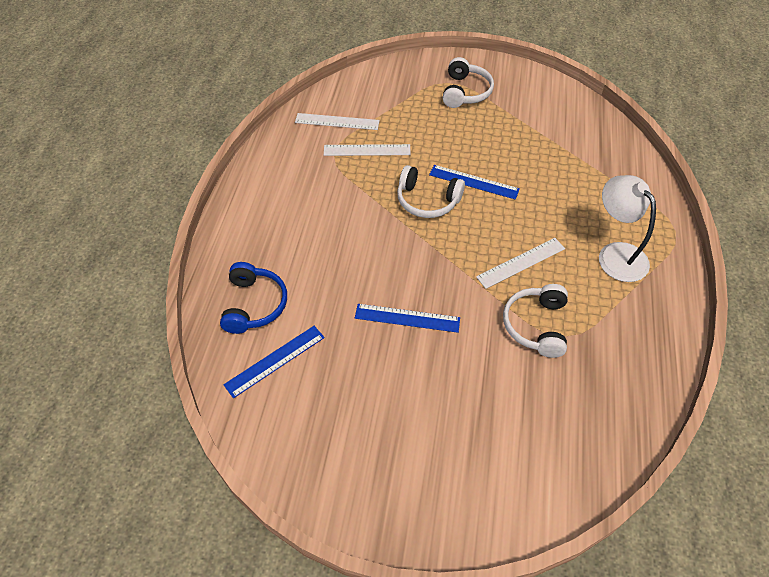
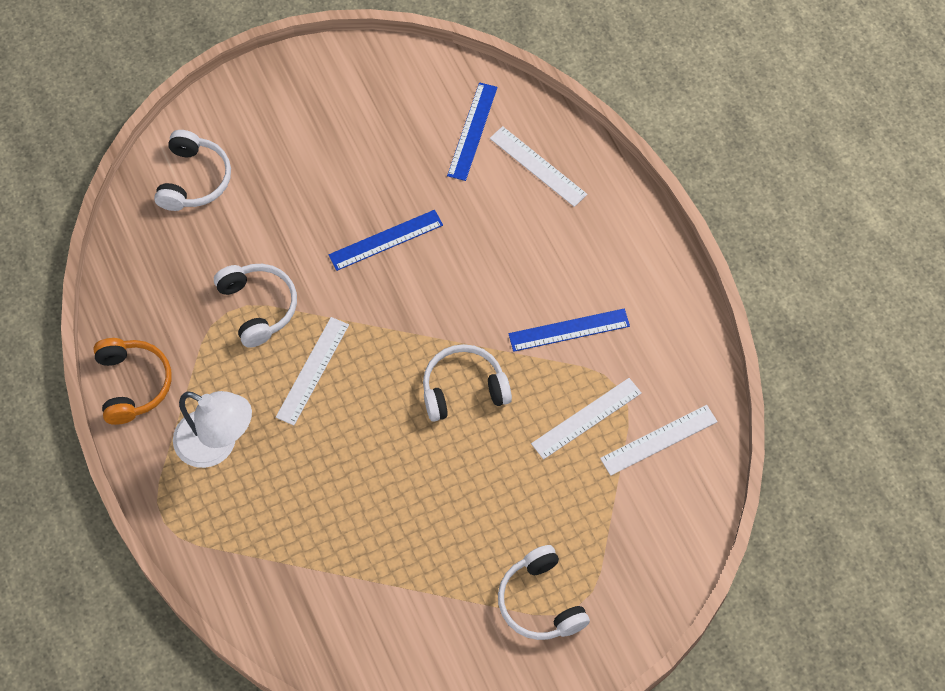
camera: 145 degrees right, 10 degrees up
(254, 305) = (538, 166): blue headphones -> white ruler
(474, 182) = (429, 449): blue ruler -> blue ruler (569, 330)
(533, 464) = (194, 179): none -> white headphones
(663, 324) = (133, 384): none -> orange headphones

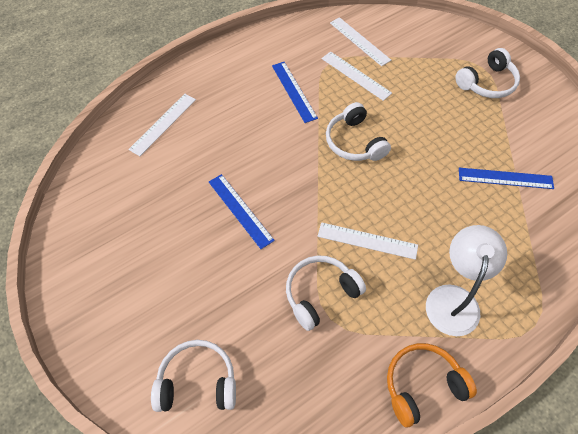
camera: 100 degrees left, 5 degrees down
(472, 131) = (133, 168): blue ruler -> blue ruler (505, 178)

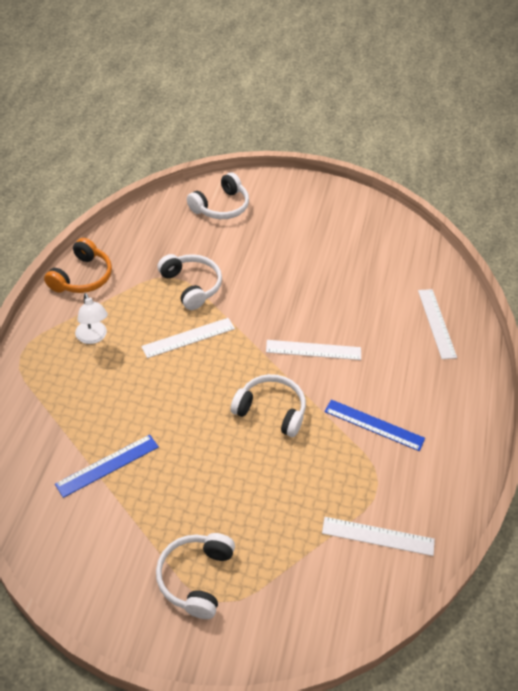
camera: 135 degrees right, 10 degrees down
(240, 210) = (301, 301): blue ruler -> none
(320, 294) = (191, 286): white headphones -> white headphones turned 45 degrees counterclockwise
(355, 75) = (338, 485): white ruler -> white ruler (313, 350)
(454, 298) = (93, 337): white lamp -> white lamp, size x0.64

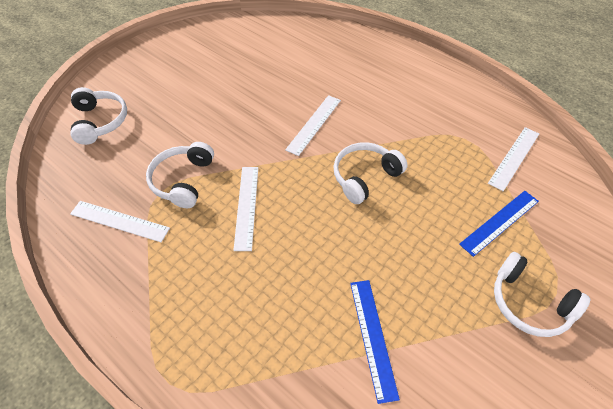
camera: 60 degrees left, 5 degrees up
(82, 277) = (97, 274): orange headphones -> none
(93, 337) = (193, 292): white lamp -> none
(191, 286) = (183, 180): white headphones -> white headphones turned 75 degrees counterclockwise
(374, 425) = (408, 118): blue ruler -> blue ruler (499, 222)
(436, 323) = (328, 47): white ruler -> white ruler (119, 221)

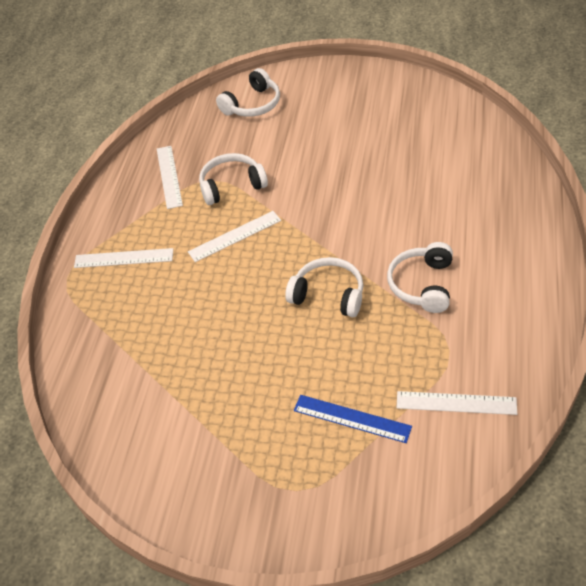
camera: 65 degrees right, 5 degrees down
(314, 124) = (365, 229): white ruler -> white ruler (123, 258)
(373, 337) = (167, 372): blue ruler -> none
(529, 302) = (270, 470): white headphones -> white headphones (422, 285)

